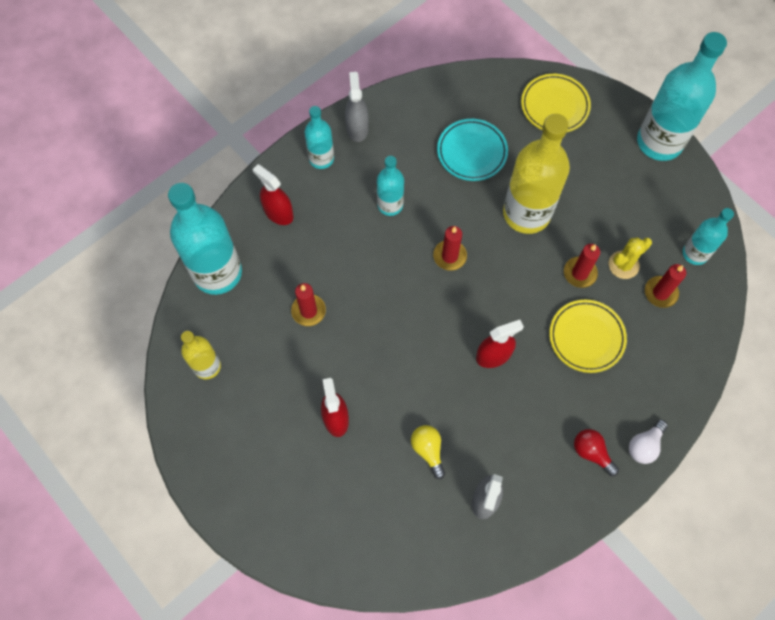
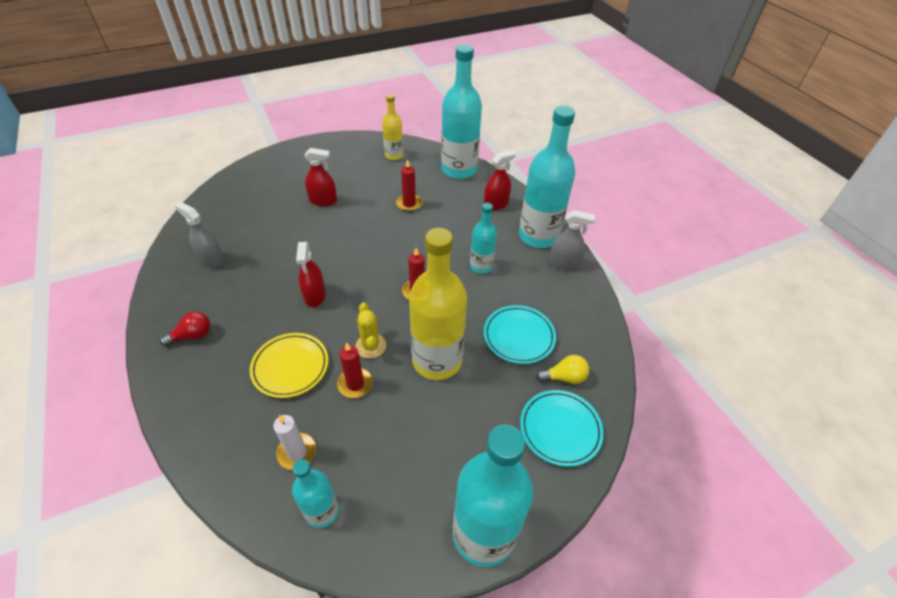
camera: 105 degrees right, 20 degrees down
(321, 159) = (538, 236): turquoise bottle -> turquoise bottle, size x1.86
(428, 450) = (269, 239): yellow light bulb -> yellow light bulb (564, 377)
(554, 106) = (560, 429): yellow plate -> turquoise plate
(623, 265) = (345, 427): yellow cactus -> yellow cactus (370, 346)
(644, 445) = (167, 377): white light bulb -> none
(660, 293) = (297, 452): red candle -> white candle

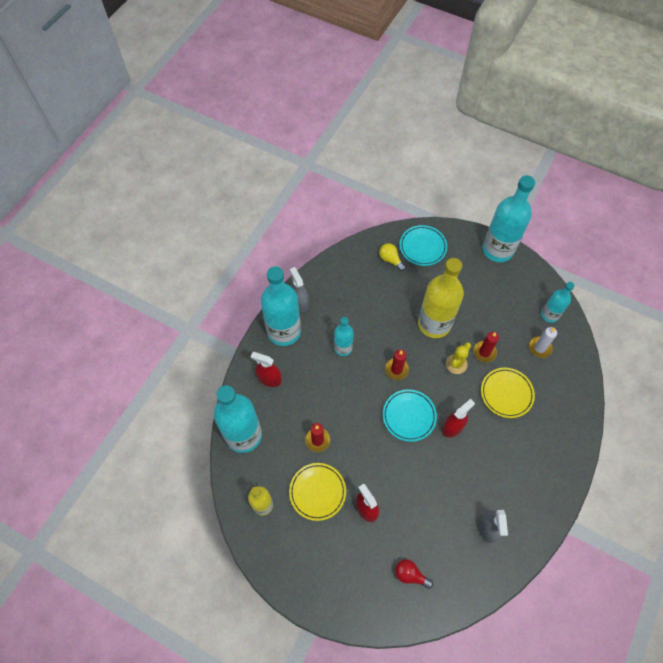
camera: 125 degrees left, 15 degrees up
(192, 335) = (542, 470): red light bulb -> red light bulb (410, 575)
(369, 183) = (317, 492): none -> yellow plate
(519, 336) = (382, 294): turquoise plate -> turquoise plate (409, 416)

